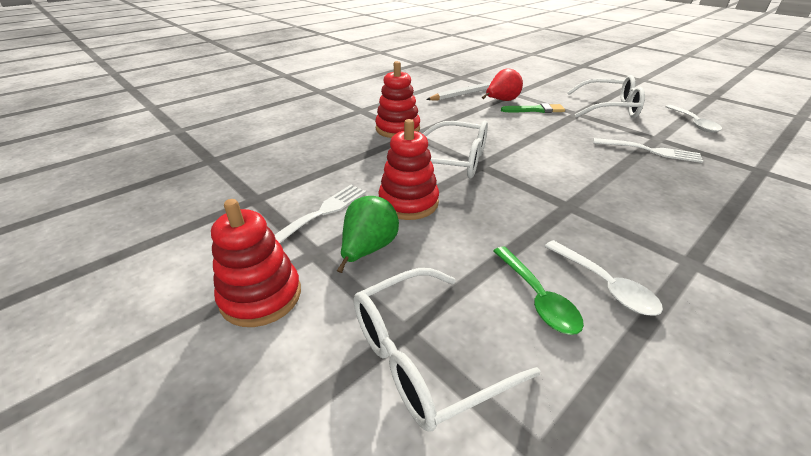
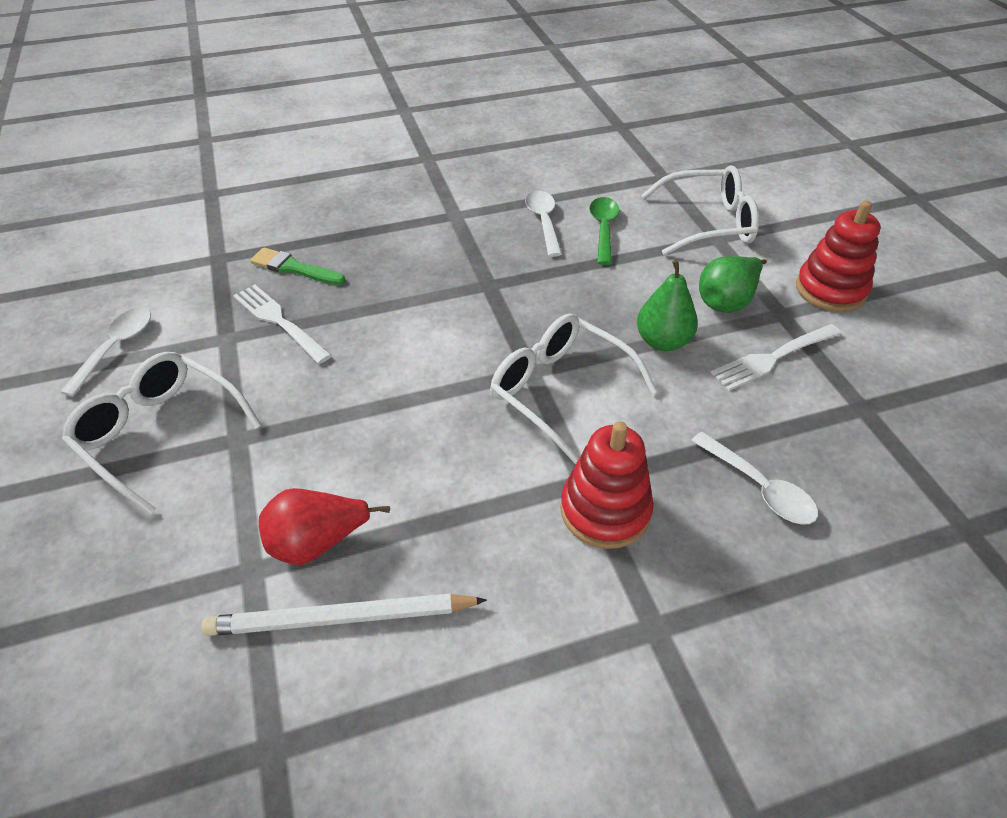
camera: 155 degrees left, 10 degrees up
(324, 150) = (759, 488): none -> white spoon
(408, 202) = (663, 341): red stacking toy -> green pear
(535, 110) = (293, 479): green brush -> green brush (294, 268)

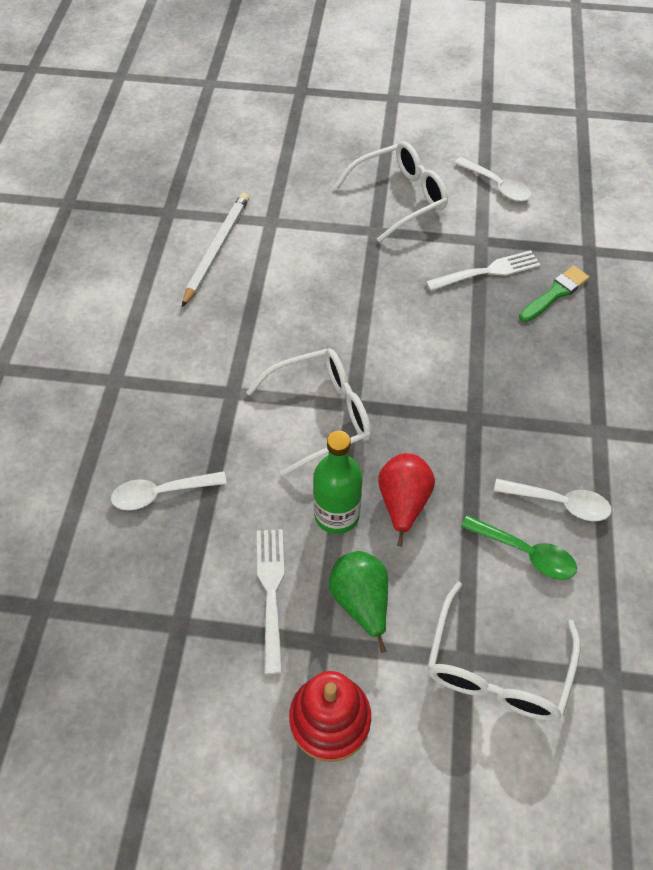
camera: 115 degrees right, 10 degrees up
(317, 543) = (271, 250): red pear -> red pear (403, 503)
(605, 510) = (203, 393): red stacking toy -> none
(663, 341) = (336, 515): green pear -> green bottle

